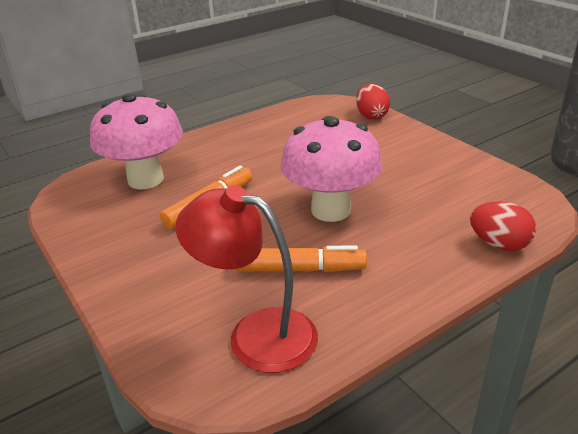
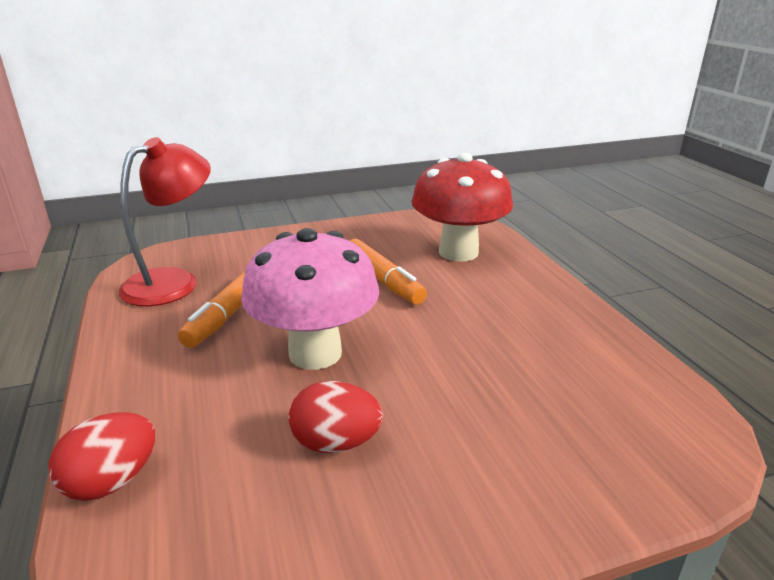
camera: 105 degrees right, 5 degrees down
(145, 180) = (458, 252): pink mushroom -> red mushroom
(371, 116) = (624, 481): red egg -> red egg (336, 443)

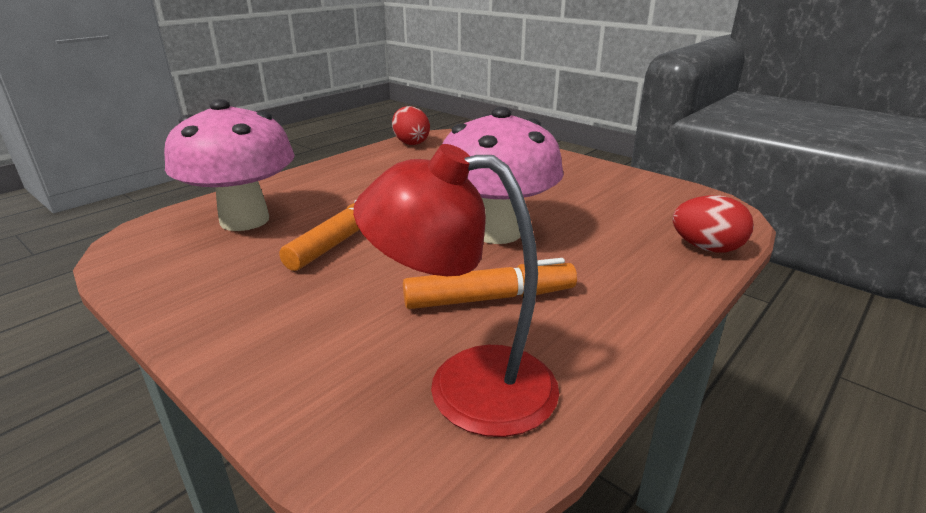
camera: 120 degrees left, 0 degrees up
(336, 443) = (569, 199): red egg -> red egg (411, 143)
(458, 252) = (245, 220): red mushroom -> pink mushroom

